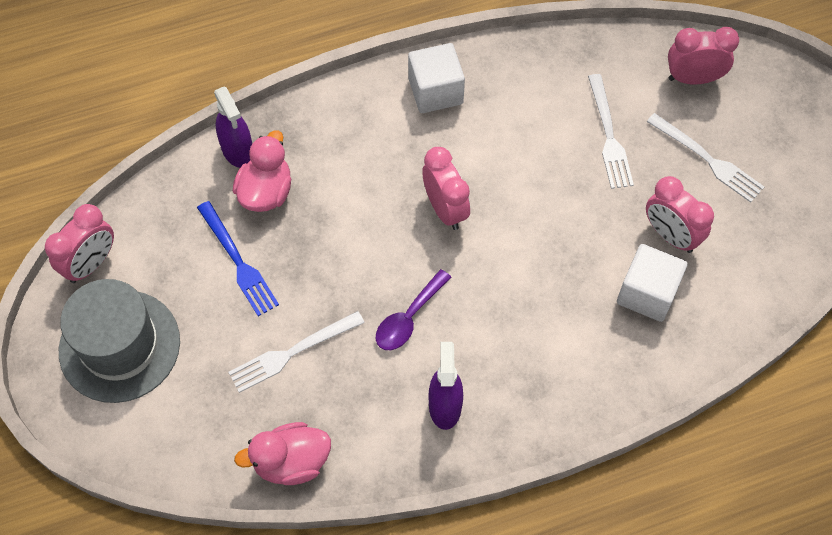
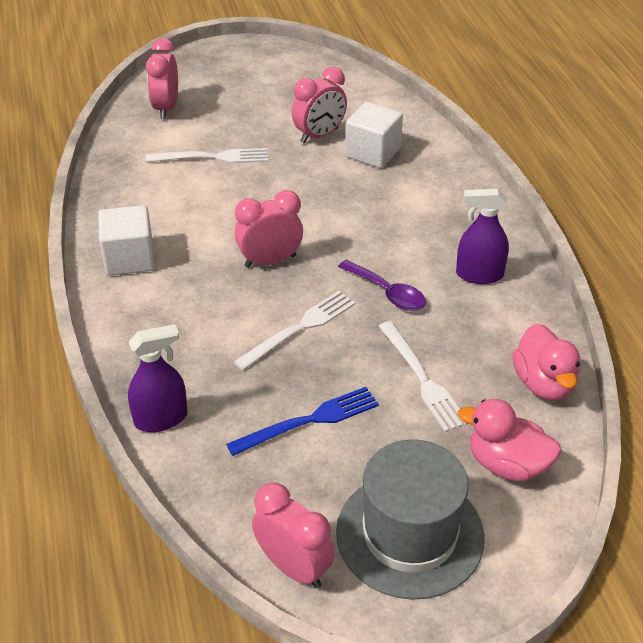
camera: 85 degrees left, 20 degrees down
(266, 192) = (222, 395): pink duck -> pink duck (507, 464)
(707, 160) = (250, 110): white fork -> white fork (299, 328)

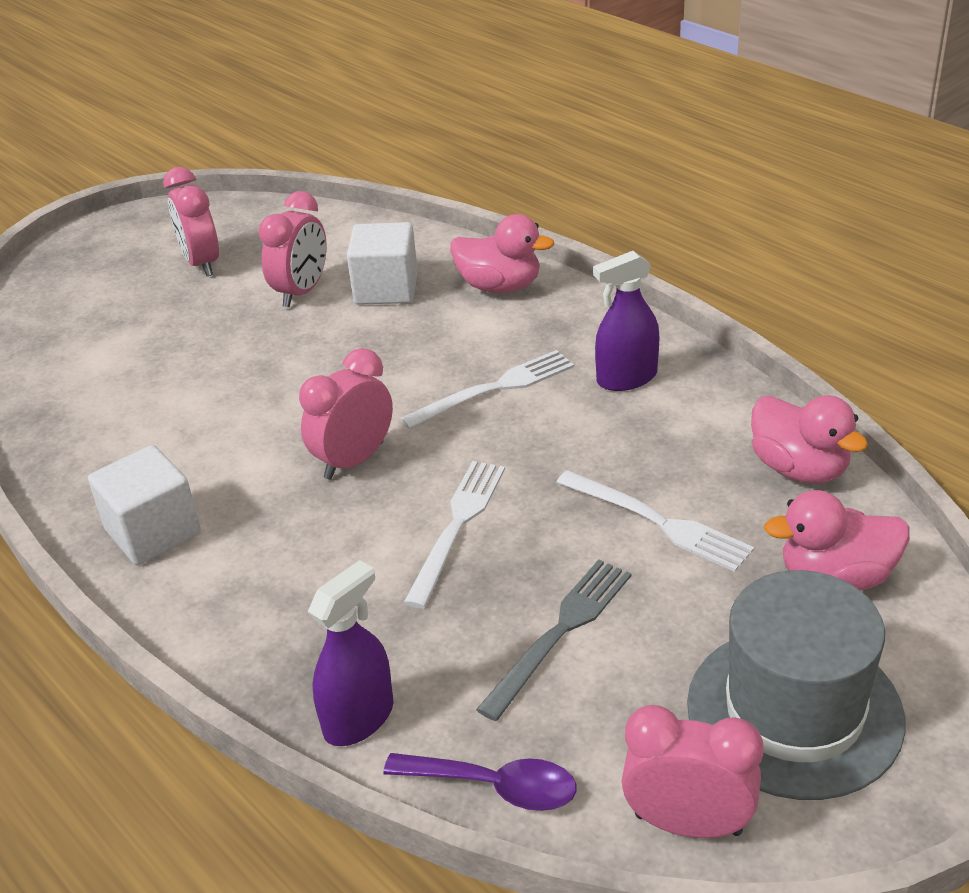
camera: 25 degrees left, 5 degrees down
(166, 108) = (63, 328): pink clock -> pink clock (202, 263)
(212, 157) = (176, 365): white fork -> white fork (495, 389)
(309, 421) = (560, 632): blue fork -> grey fork
(387, 292) = (534, 440): purple spoon -> purple spoon (494, 786)
(446, 178) = (499, 286): none -> pink duck

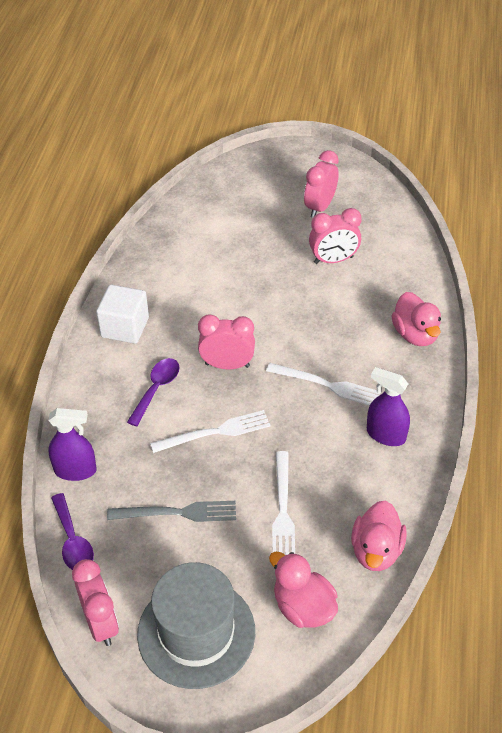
camera: 50 degrees right, 10 degrees up
(311, 551) = (156, 389): none -> purple spoon
(386, 289) = (368, 290): white cube -> none

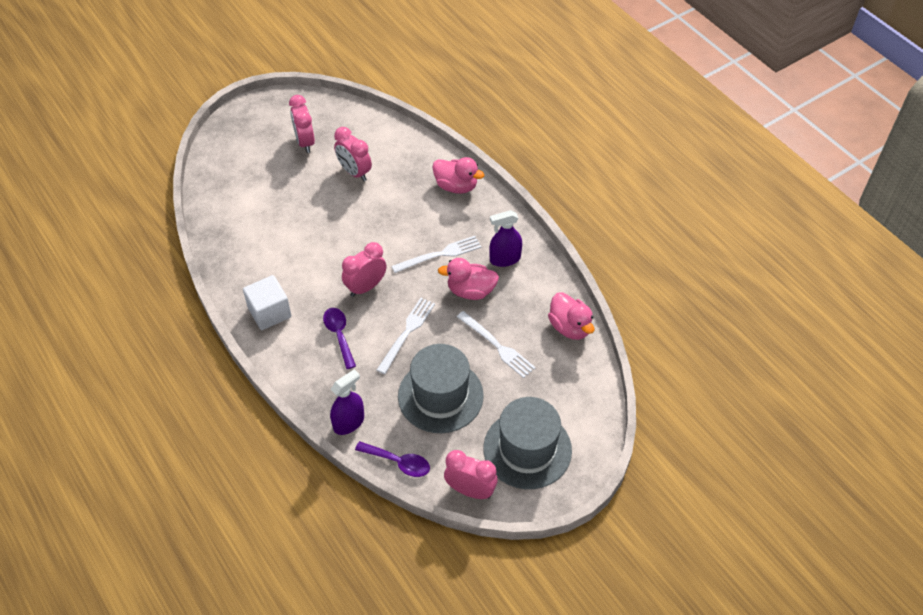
camera: 45 degrees left, 5 degrees up
(177, 513) = (440, 396): grey fork -> grey hat
(303, 607) = (566, 388): pink duck -> pink duck (470, 291)
(333, 260) = (354, 172): pink clock -> pink clock turned 105 degrees clockwise

